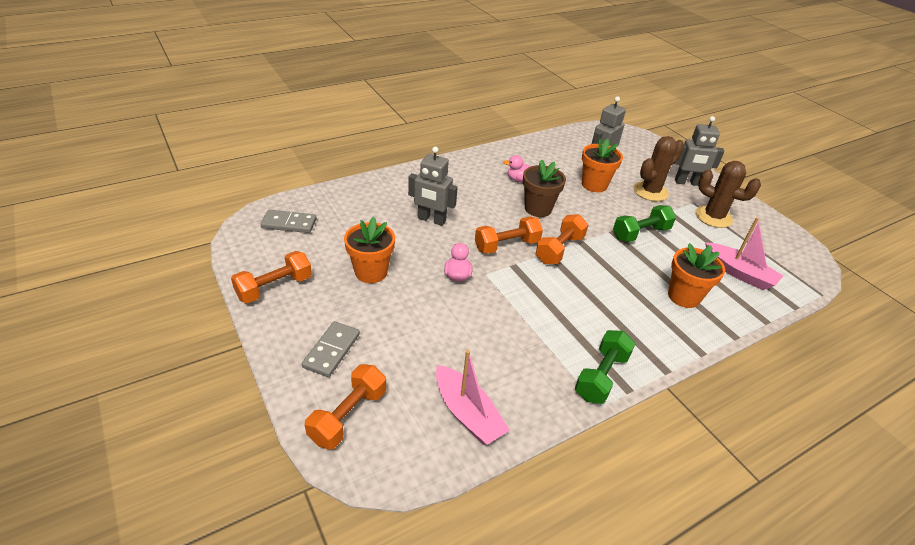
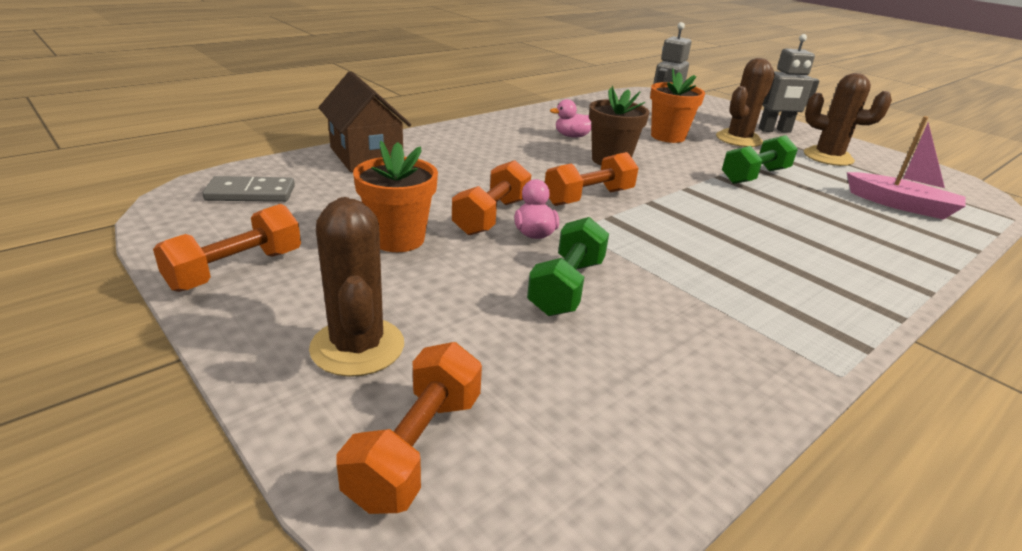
camera: 10 degrees left, 10 degrees down
(331, 350) = (357, 347): grey domino -> brown cactus
(367, 192) = (366, 156): none -> brown house
(431, 220) = (470, 178): grey robot -> none
(467, 413) = (637, 414): pink boat -> none
(559, 249) = (662, 197): orange dumbbell -> orange dumbbell (492, 216)
(601, 376) = (816, 335): green dumbbell -> green dumbbell (567, 287)
(684, 296) = (855, 233): orange flower pot -> none

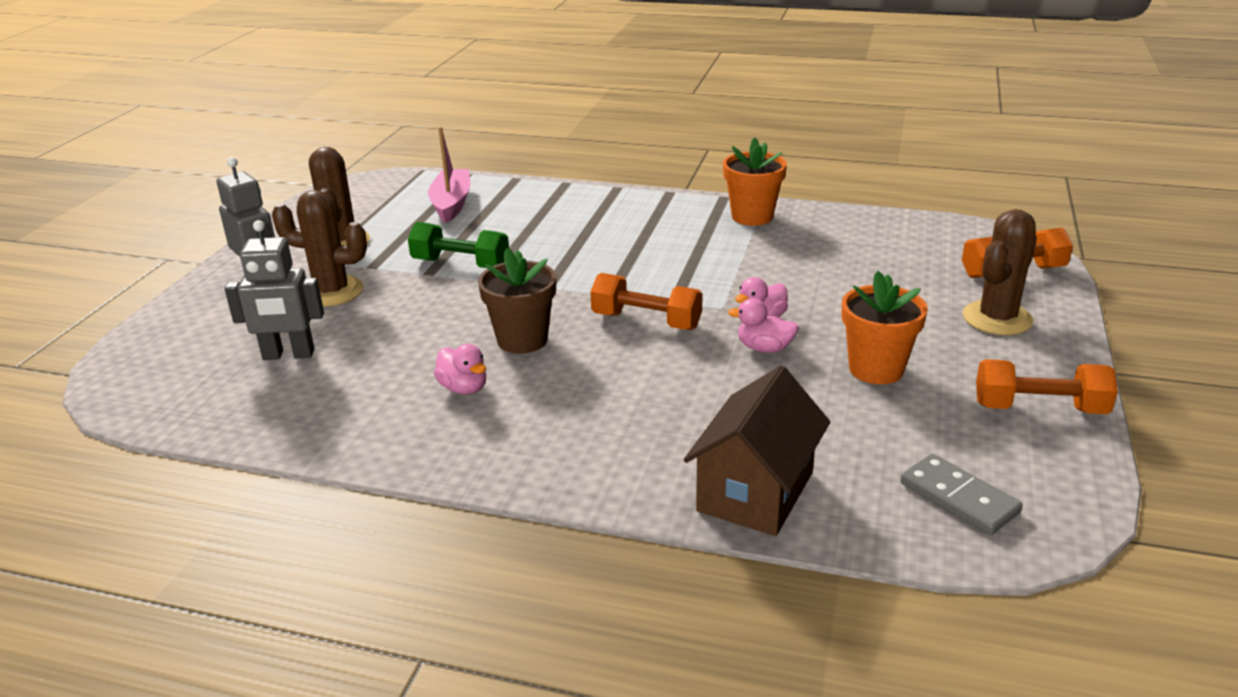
camera: 120 degrees left, 0 degrees up
(492, 216) = (764, 348): orange dumbbell -> pink duck
(567, 287) = (813, 283): green dumbbell -> none
(668, 136) = (378, 331): orange flower pot -> orange flower pot (752, 216)

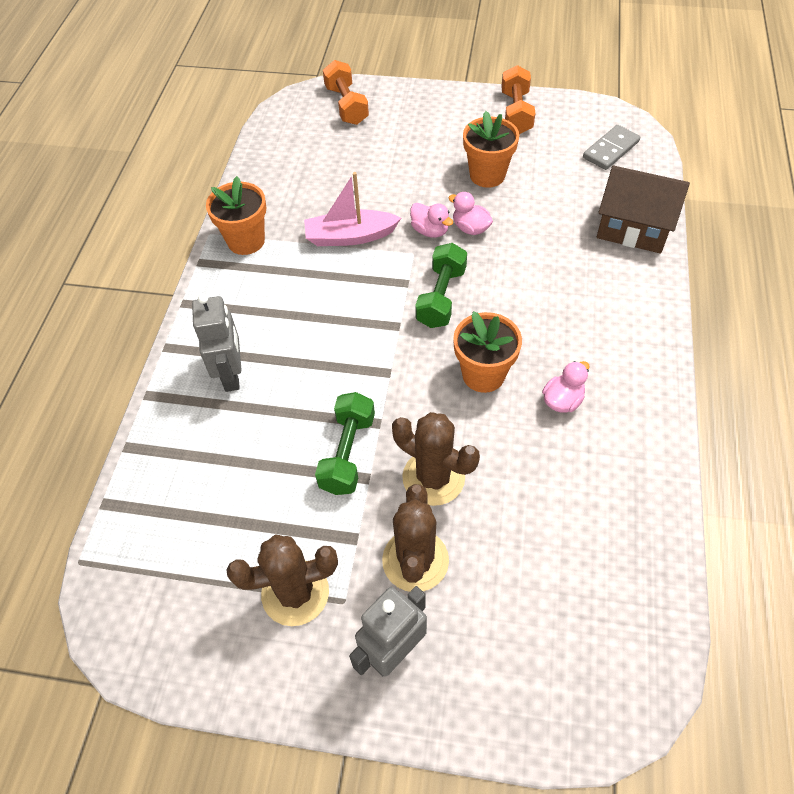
camera: 95 degrees left, 25 degrees up
(288, 355) = (541, 557): grey robot -> grey robot (232, 374)
(451, 204) = (194, 499): pink boat -> pink boat (350, 236)
(522, 340) = (483, 374): brown flower pot -> orange flower pot
(646, 321) = (441, 297): orange dumbbell -> green dumbbell
(764, 348) = (470, 228): pink duck -> pink duck turned 120 degrees clockwise
(997, 318) = (413, 118): brown cactus -> brown cactus (433, 478)

